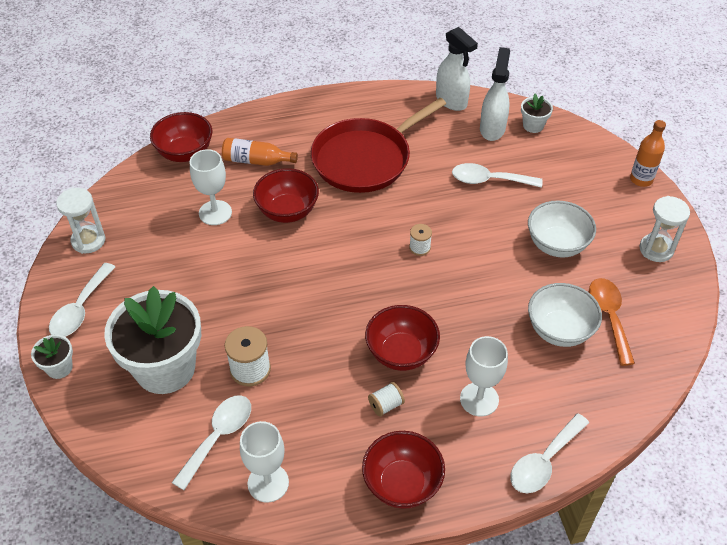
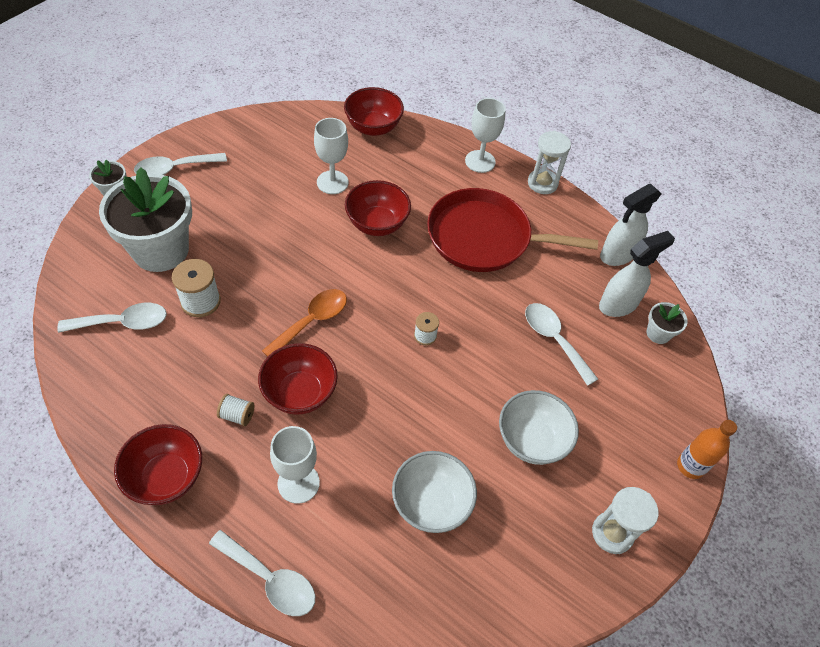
camera: 45 degrees right, 5 degrees up
(88, 241) = (239, 132): white hourglass -> white hourglass (542, 183)
(256, 161) = (409, 172): orange bottle -> none
(268, 483) = (103, 382): white goblet -> white goblet (480, 161)
(451, 101) = (617, 255): white spray bottle -> white spray bottle turned 45 degrees clockwise
(544, 461) = (270, 579): white spoon -> white spoon turned 150 degrees counterclockwise
(609, 317) = (486, 538): orange spoon -> orange spoon (312, 321)

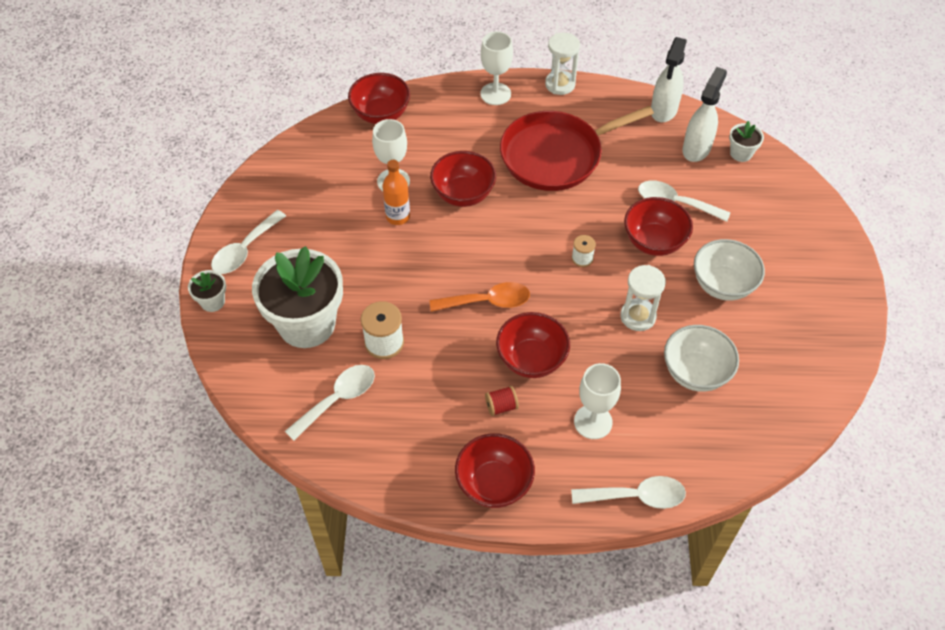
camera: 30 degrees left, 0 degrees up
(237, 415) = (501, 406): white spool -> red spool
(312, 321) = (487, 301): orange spoon -> orange spoon turned 75 degrees clockwise
(502, 361) = (654, 242): none -> red bowl
(612, 533) = (825, 312): white hourglass -> white hourglass (638, 316)
(690, 466) = (836, 234): orange bottle -> orange bottle (398, 216)

